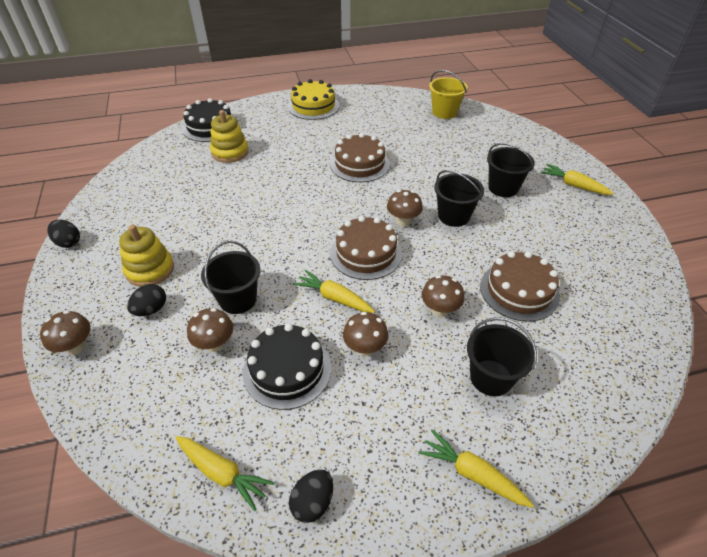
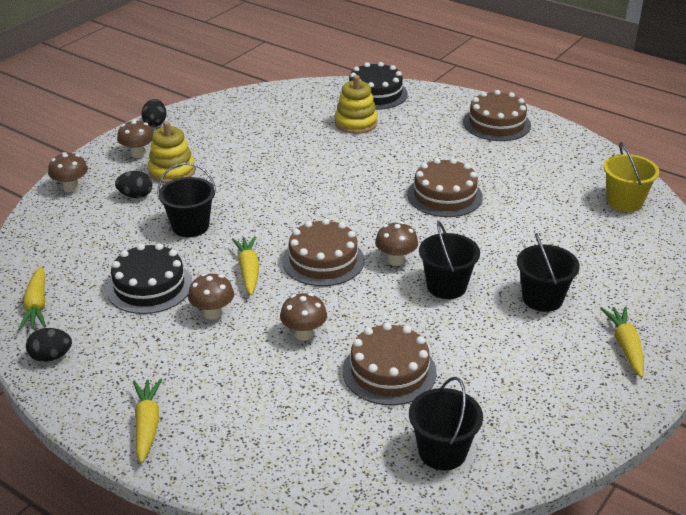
camera: 50 degrees right, 10 degrees down
(215, 344) = (136, 241): brown mushroom -> brown mushroom (138, 153)
(313, 106) = (496, 124): yellow cake -> brown cake
(491, 377) = (257, 396): black bucket -> black bucket (442, 452)

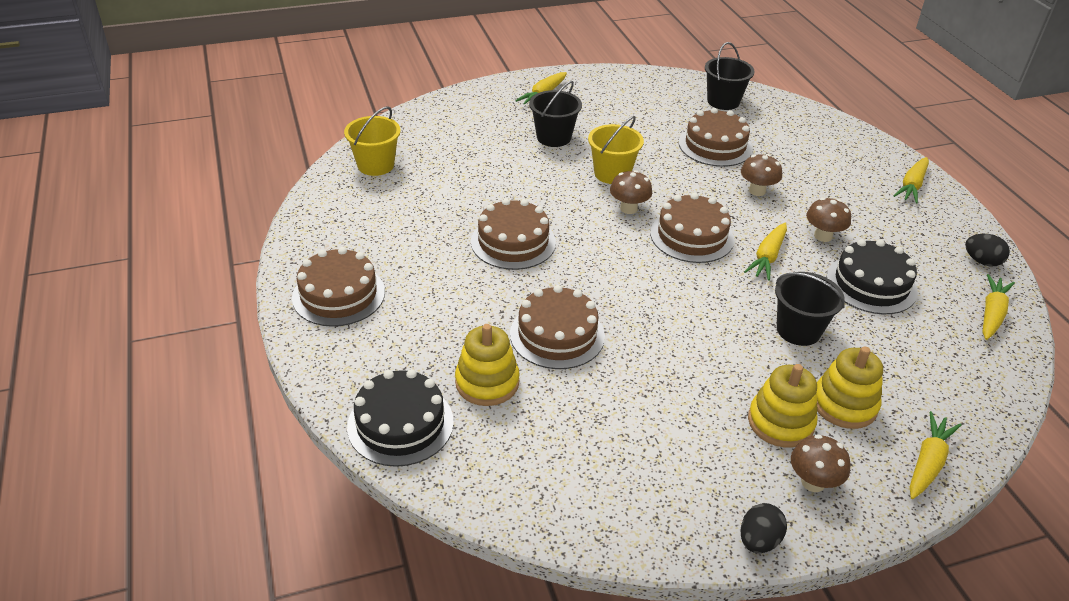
camera: 145 degrees left, 5 degrees up
(71, 187) = (928, 462): brown mushroom -> yellow carrot
(136, 196) = (844, 404): black egg -> yellow stacking toy
(346, 158) = (557, 334): none -> brown cake
(446, 286) = (612, 173): black bucket -> yellow bucket

